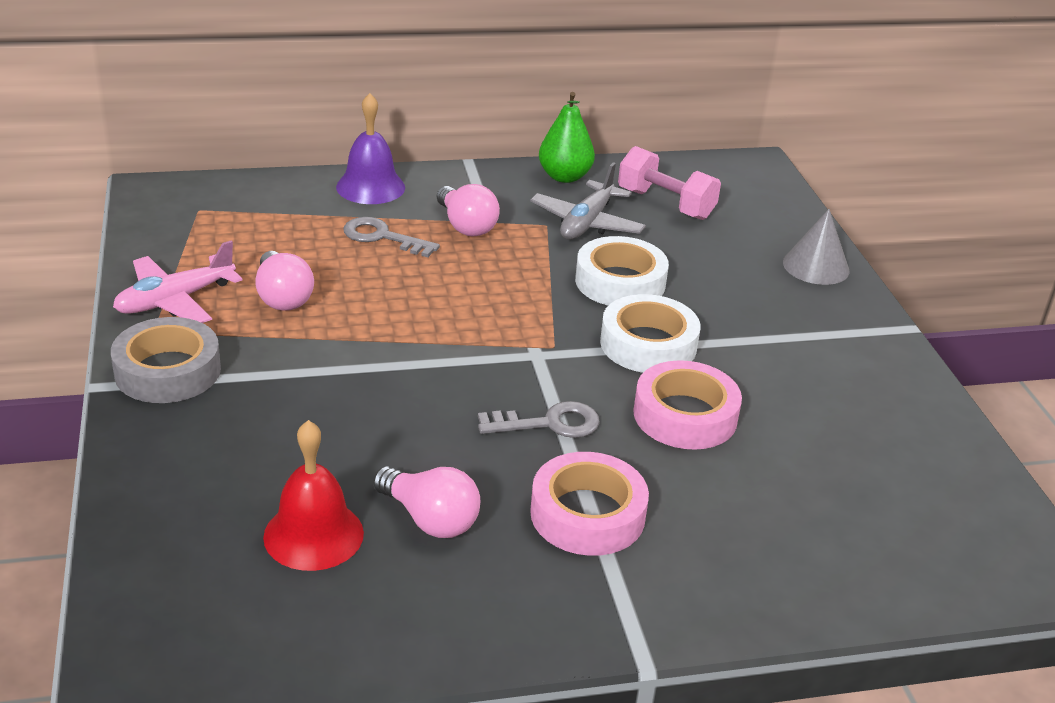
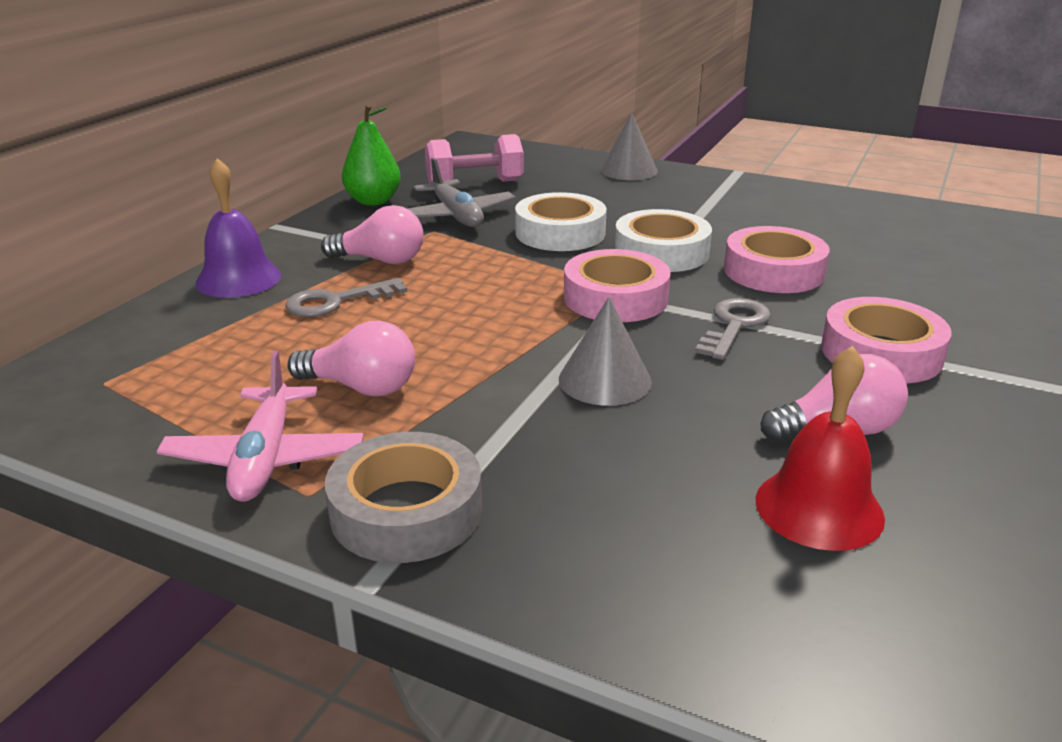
camera: 50 degrees left, 5 degrees down
(393, 389) = (605, 380): none -> grey cone
(530, 350) = (615, 298): none -> pink tape

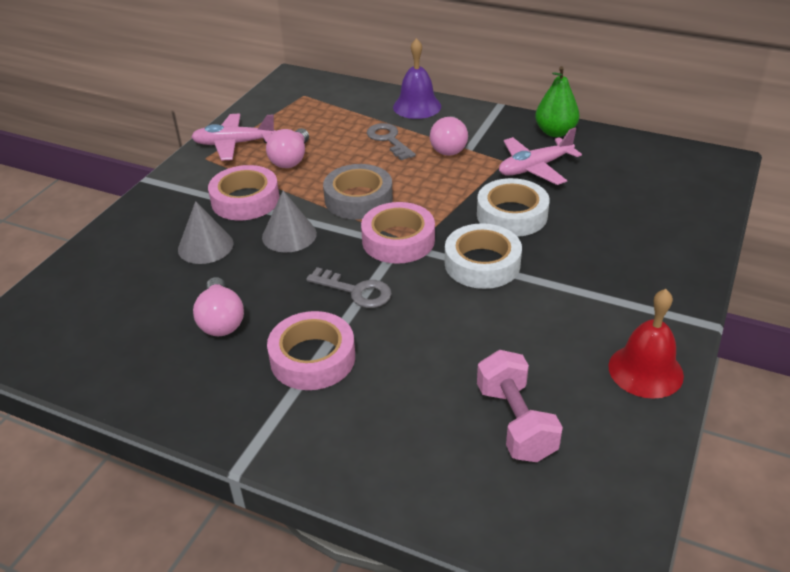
camera: 90 degrees right, 10 degrees up
(406, 511) = (187, 182): grey tape -> grey tape (358, 199)
(456, 216) = (534, 168): grey plane -> pink plane
(475, 183) = (610, 171): pink dumbbell -> pink dumbbell (515, 422)
(628, 170) = (682, 251): grey cone -> grey cone (205, 246)
(773, 271) = (451, 321): pink tape -> pink tape (245, 200)
(819, 508) = (153, 302): red bell -> red bell (645, 370)

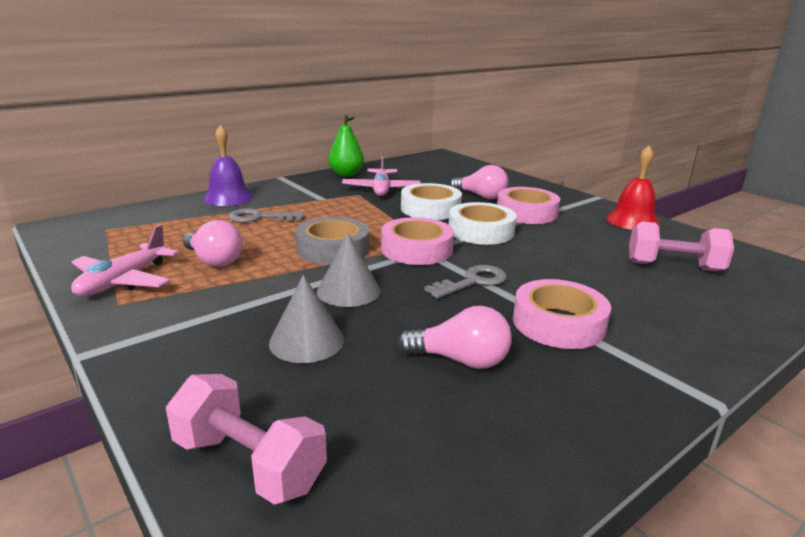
camera: 65 degrees left, 15 degrees down
(79, 277) = (249, 463): none -> pink dumbbell
(245, 200) = (249, 299): pink tape -> pink tape (526, 213)
(449, 147) = (310, 203): pink light bulb -> pink light bulb (481, 196)

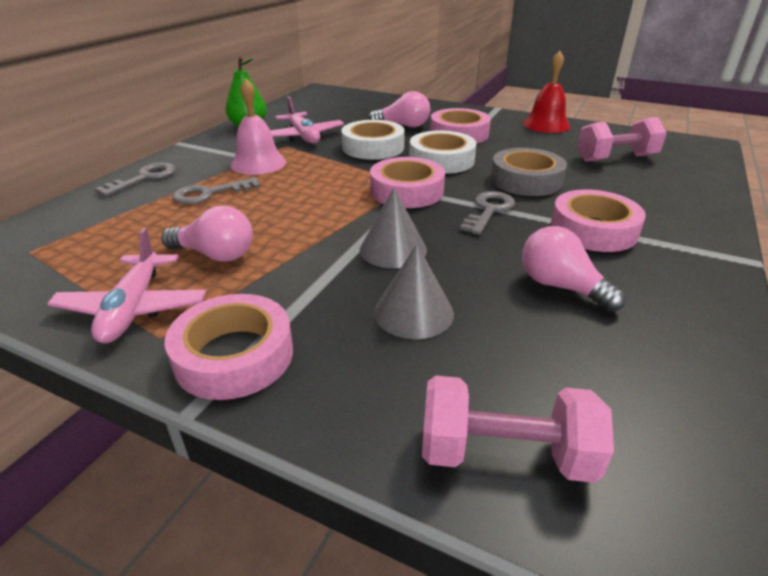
camera: 25 degrees left, 10 degrees up
(148, 330) = (234, 355): none -> pink tape
(228, 197) = (144, 178): purple bell -> grey key
(321, 203) = (258, 163): none -> pink bell
(333, 249) = (328, 210): grey tape -> grey tape (526, 180)
(460, 360) = (561, 287): pink light bulb -> pink light bulb turned 120 degrees counterclockwise

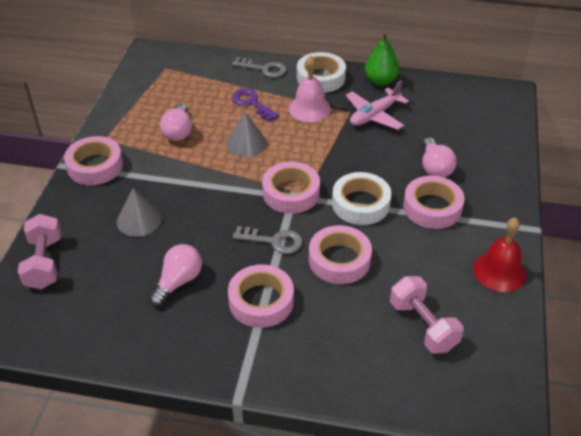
camera: 75 degrees right, 10 degrees up
(133, 308) = (124, 122): pink plane -> none
(209, 194) = (252, 103): grey key -> purple key
(373, 147) = (370, 159): white tape -> white tape (321, 78)
(393, 249) = (203, 200): grey cone -> grey cone (246, 143)
(526, 180) = (339, 260): grey tape -> pink tape

